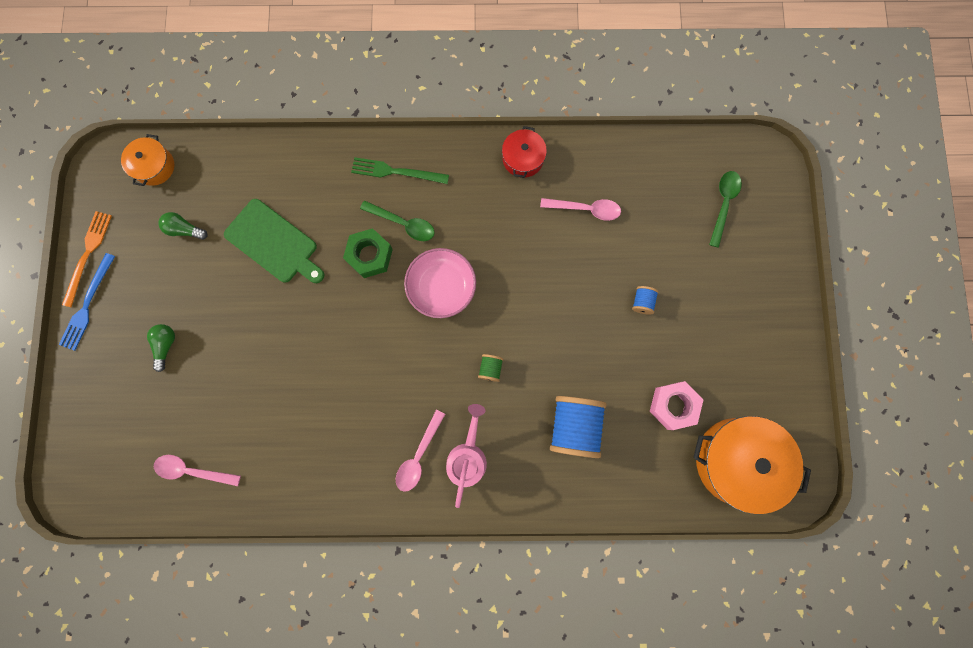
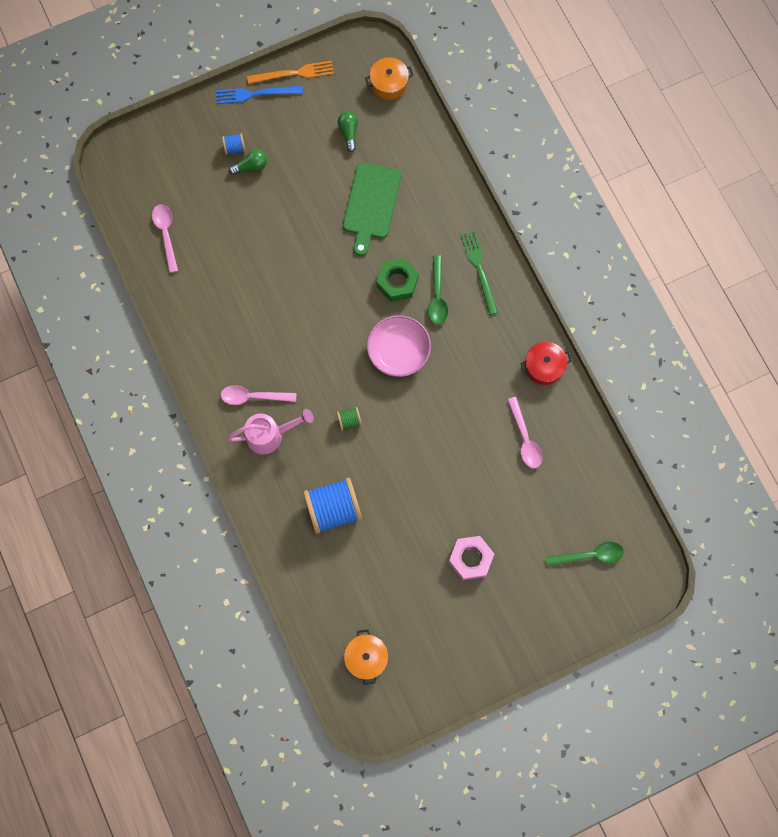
camera: 65 degrees right, 5 degrees down
(642, 302) = (466, 521): blue spool -> blue spool (235, 148)
(673, 405) = (388, 584): pink nut -> pink nut (470, 559)
(737, 461) = (366, 657): orange pot -> orange pot, size x0.53

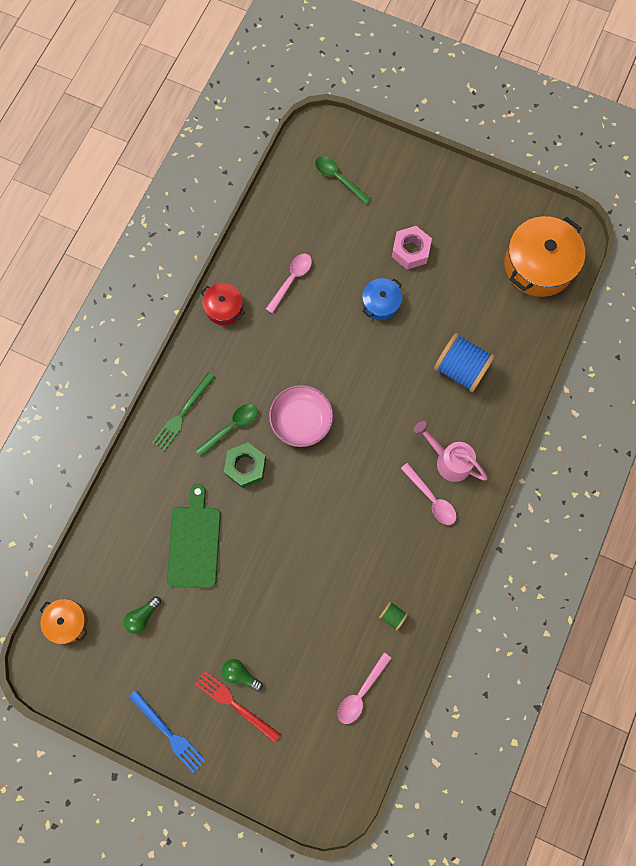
camera: 130 degrees left, 0 degrees up
(235, 148) = (235, 704): blue spool -> red fork
(294, 73) = (121, 715): orange fork -> none
(349, 421) = (386, 412): green spool -> green spool (392, 616)
(366, 657) = (538, 265): orange pot -> orange pot, size x1.90
(371, 204) = (194, 542): green cutting board -> green cutting board turned 60 degrees counterclockwise
(444, 493) = (381, 303): none -> blue pot

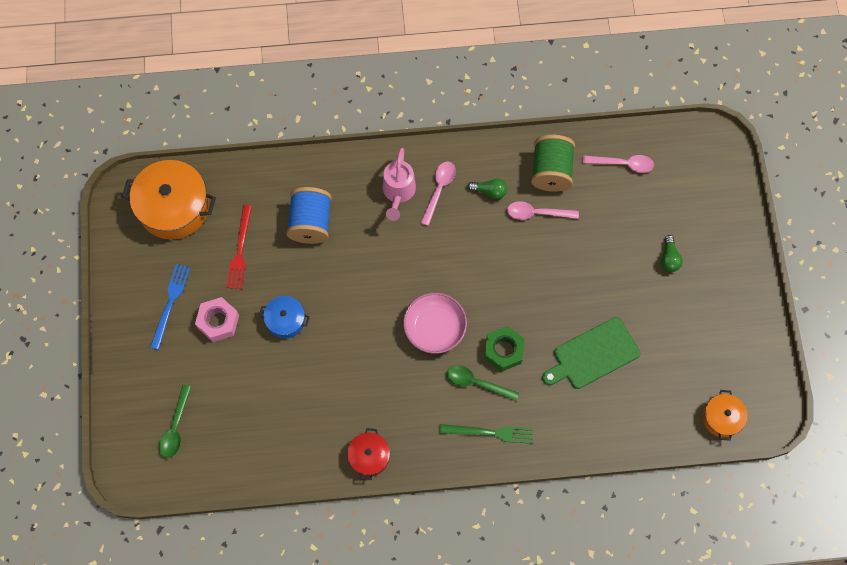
camera: 120 degrees left, 5 degrees down
(142, 616) = (677, 360): green light bulb -> green light bulb (489, 191)
(168, 733) = (747, 286): blue fork -> blue fork (170, 303)
(235, 704) = (693, 249): red fork -> red fork (240, 250)
(291, 280) = (306, 411): pink spoon -> pink spoon (536, 213)
(392, 616) = (551, 171): green spool -> green spool, size x2.22

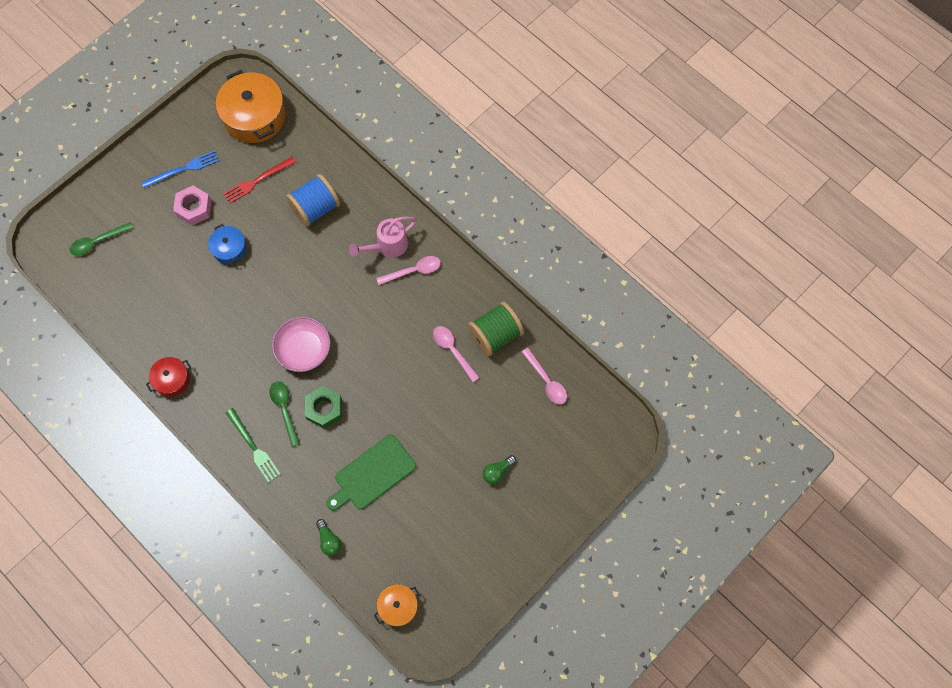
camera: 50 degrees right, 0 degrees up
(489, 191) = (442, 305): green light bulb -> green light bulb (329, 540)
(593, 355) = (372, 474): green cutting board -> green cutting board turned 60 degrees counterclockwise

